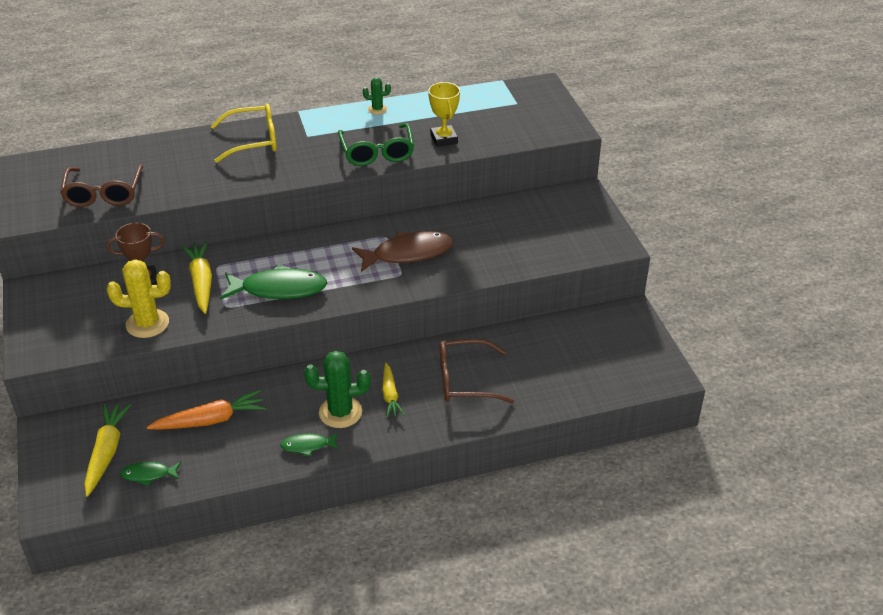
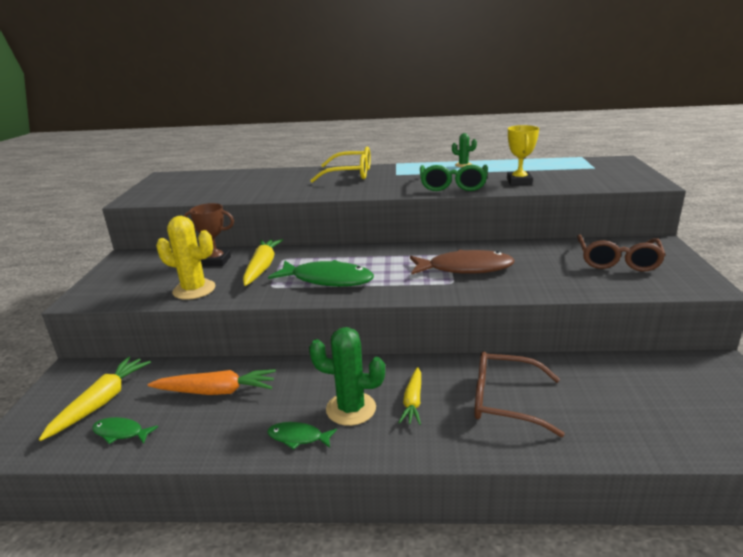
camera: 20 degrees right, 15 degrees down
(104, 193) = (211, 192): brown glasses -> brown glasses (617, 261)

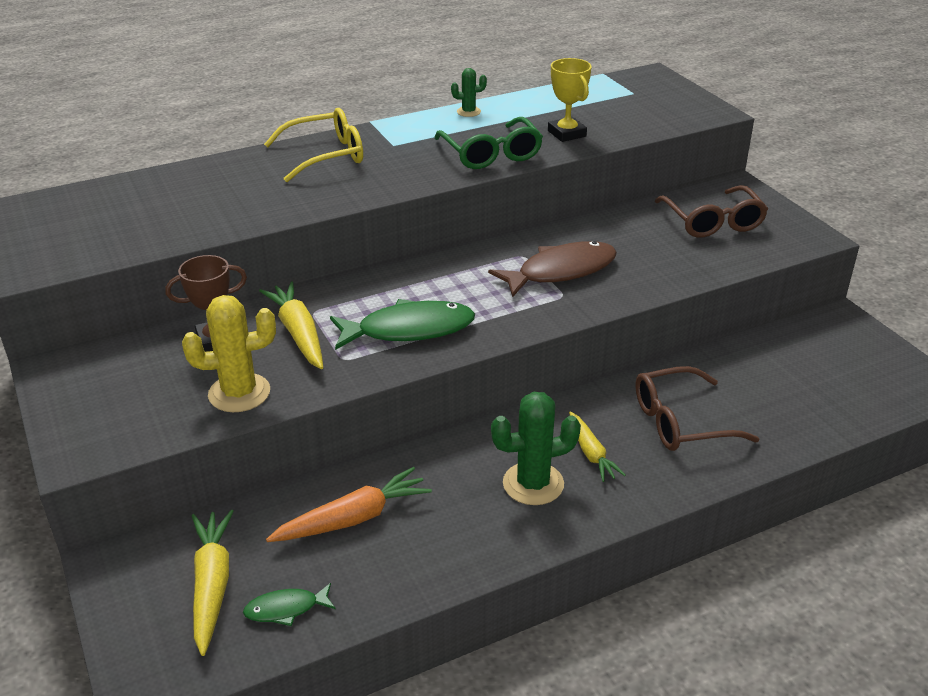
camera: 30 degrees left, 10 degrees up
(298, 437) = (506, 535): green fish -> none

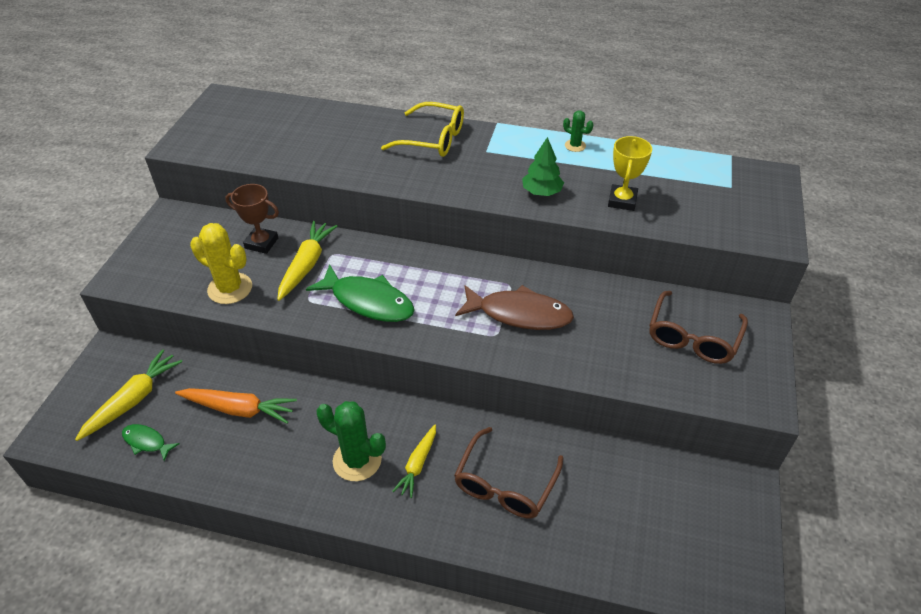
camera: 40 degrees right, 10 degrees up
(491, 154) = (541, 192): green glasses -> green tree
(680, 422) = (505, 484): brown glasses -> brown glasses turned 90 degrees counterclockwise

